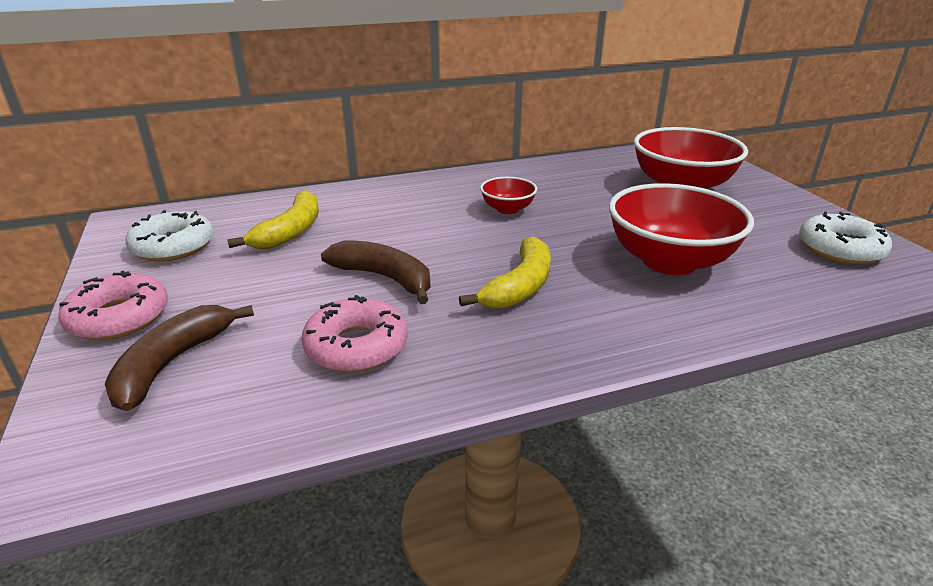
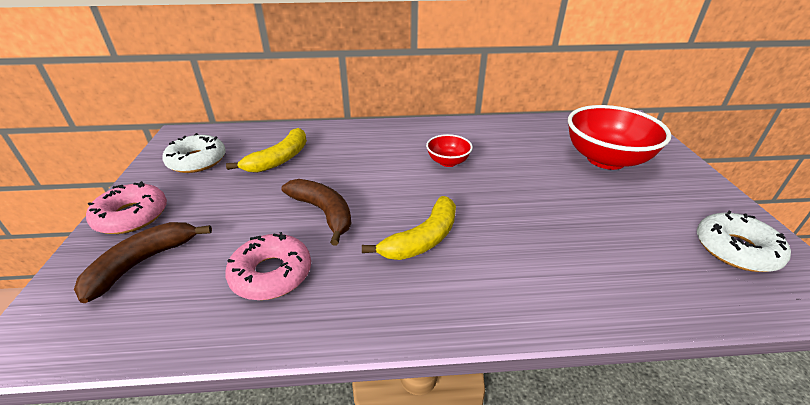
camera: 15 degrees right, 5 degrees up
(669, 261) = (562, 235): red bowl -> none

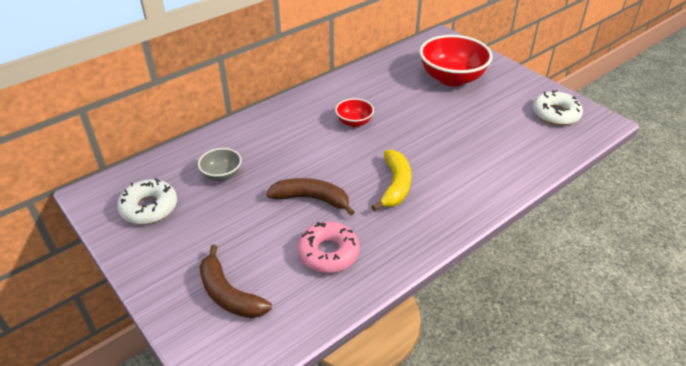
camera: 35 degrees left, 5 degrees up
(132, 216) = (165, 273): pink donut -> none
(142, 263) = (229, 294): brown banana -> brown banana turned 45 degrees counterclockwise
(279, 159) = (222, 175): yellow banana -> grey bowl

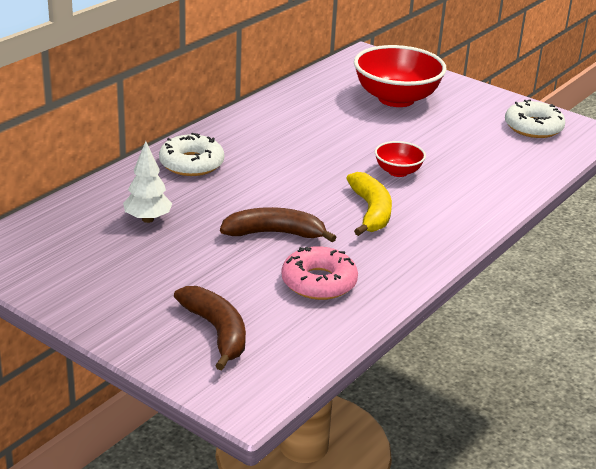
camera: 15 degrees left, 10 degrees down
(149, 207) = (69, 260): white donut -> white donut (191, 164)
(222, 175) = (148, 219): grey bowl -> white tree
(229, 294) = (217, 332): brown banana -> brown banana turned 150 degrees counterclockwise
(354, 122) = (293, 153): red bowl -> red bowl (398, 172)

